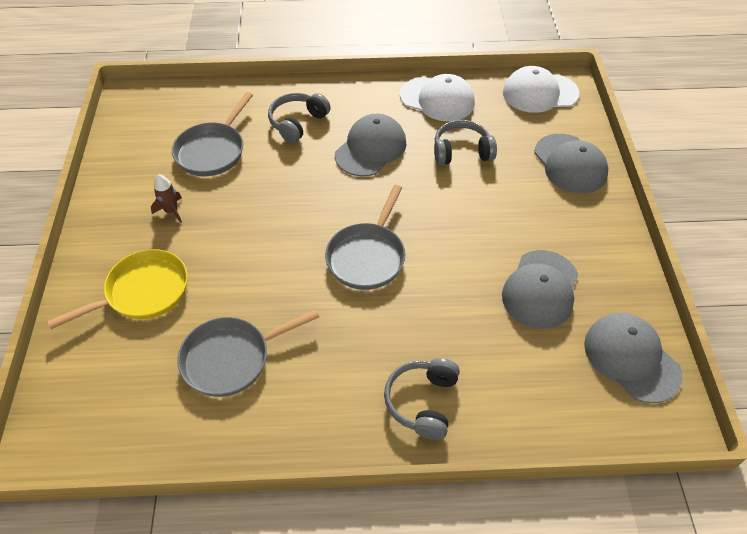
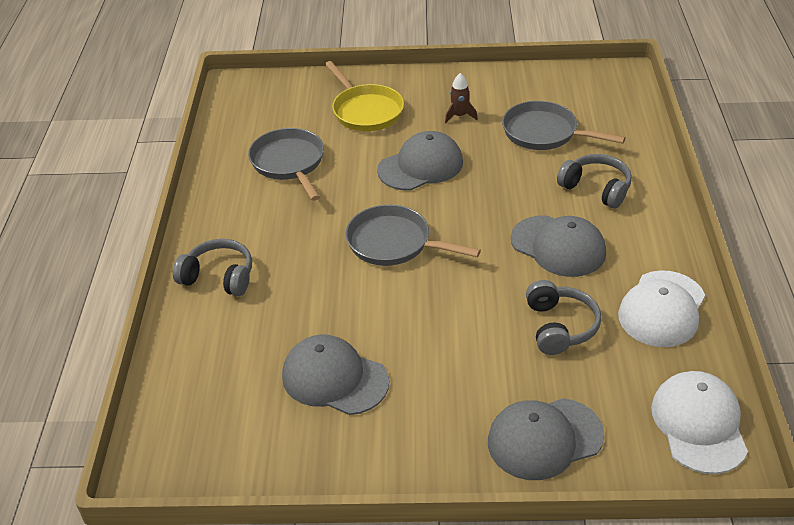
camera: 95 degrees right, 10 degrees down
(631, 358) = (229, 447): grey cap -> grey cap (420, 166)

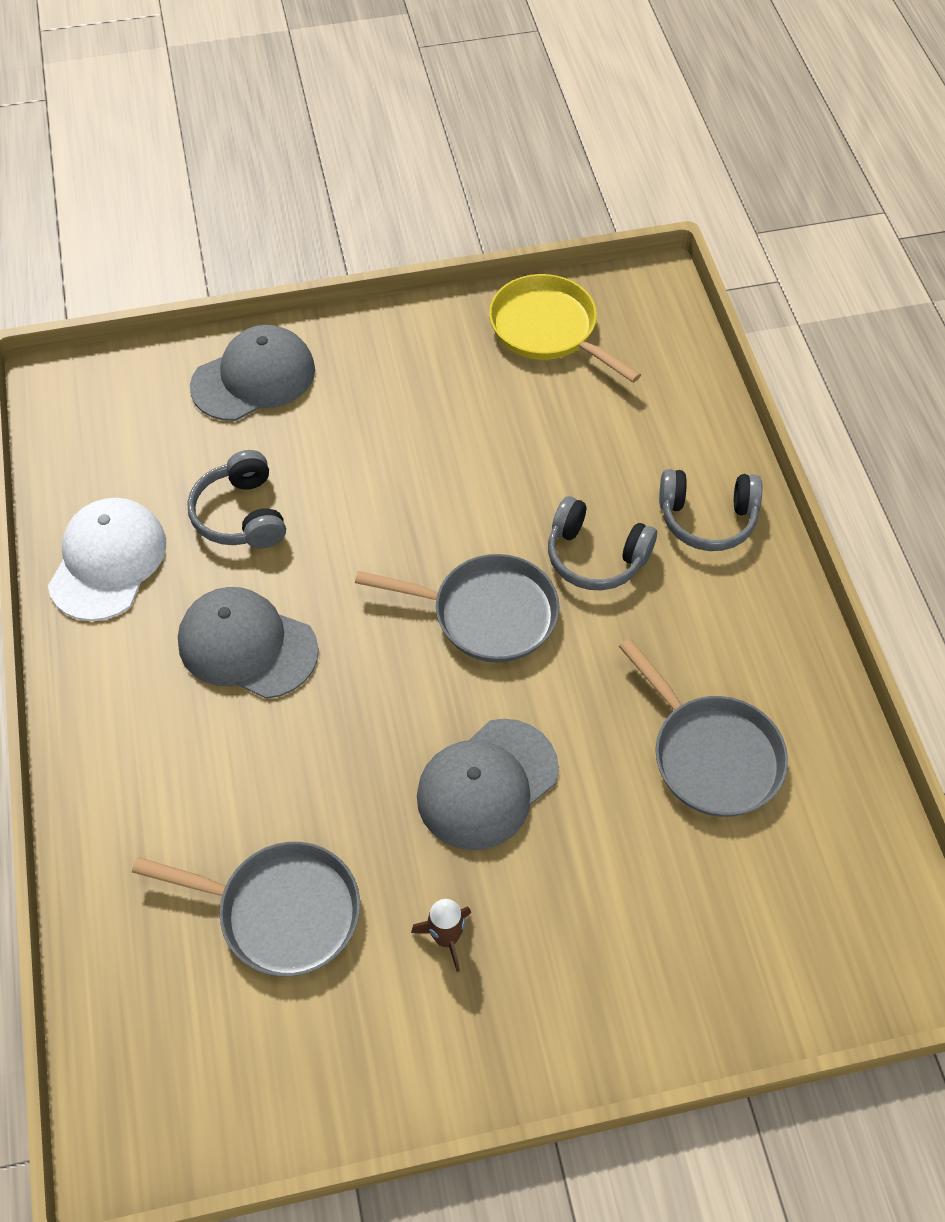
camera: 165 degrees right, 15 degrees up
(334, 378) = (500, 407): grey cap -> none
(365, 111) = (630, 924): yellow pan -> yellow pan (548, 330)
(596, 188) = (188, 777): grey headphones -> grey headphones (596, 556)
(699, 424) = (85, 418): white cap -> none

